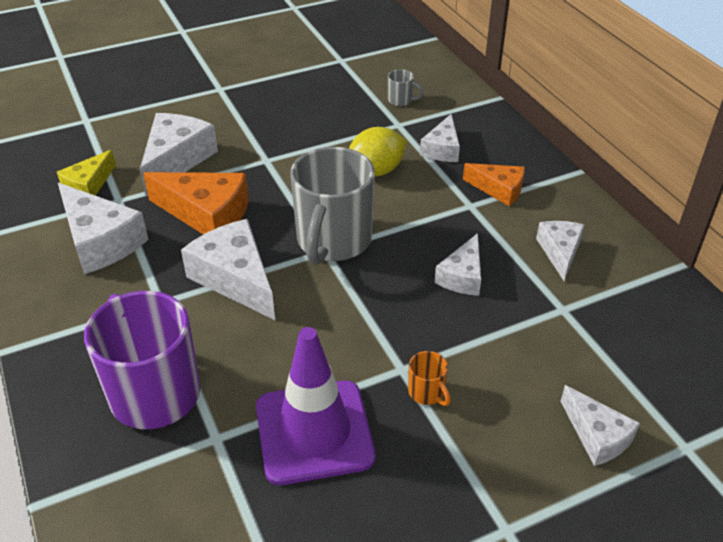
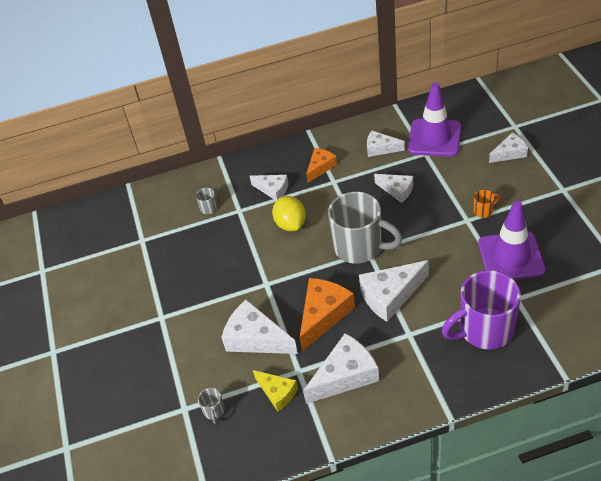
camera: 75 degrees left, 5 degrees up
(76, 141) = (214, 411): none -> grey mug
(608, 320) = (434, 138): none -> purple traffic cone

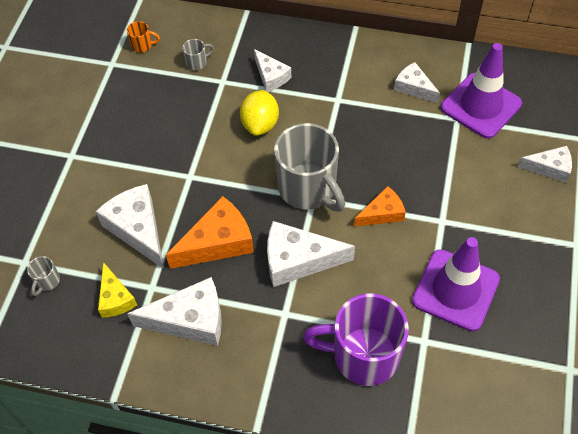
camera: 25 degrees right, 10 degrees up
(320, 167) = (336, 76): orange cheese -> orange cheese (382, 213)
(397, 190) = (394, 145): white cheese -> none
(484, 211) = (468, 220): orange mug -> orange mug (142, 45)

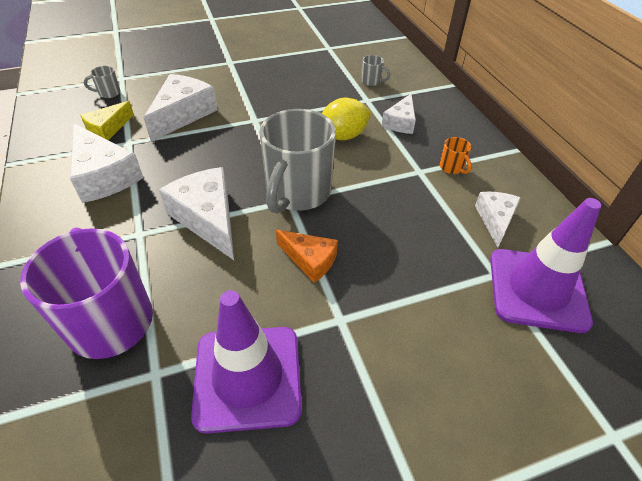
camera: 55 degrees right, 10 degrees down
(142, 45) = (359, 53): orange mug -> orange mug (452, 167)
(218, 242) = (196, 160): orange cheese -> none
(549, 168) = (523, 412): white cheese -> none

